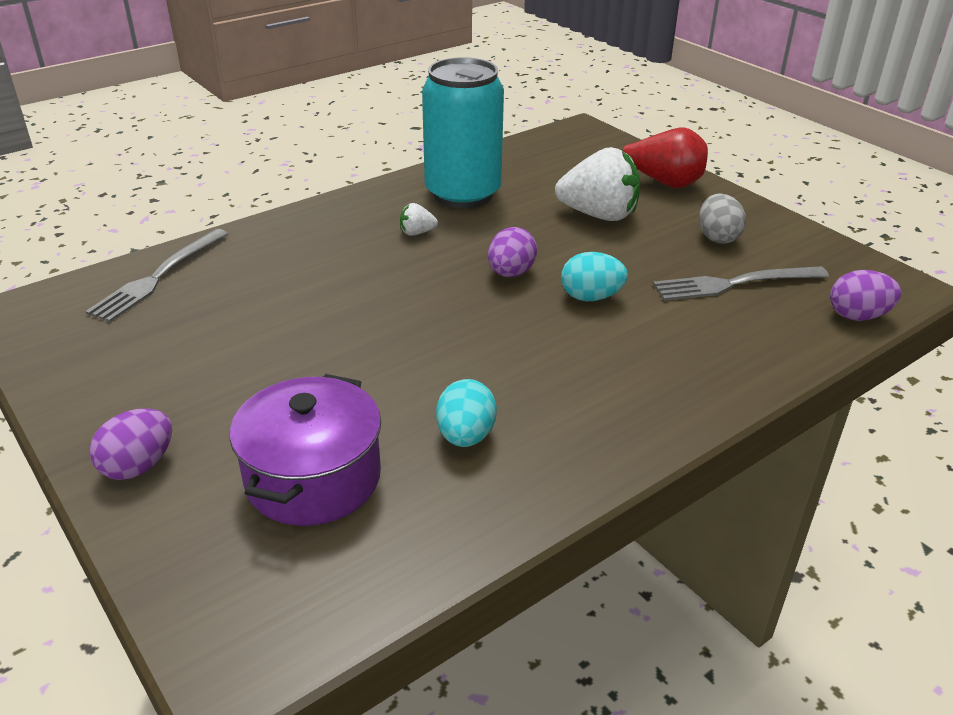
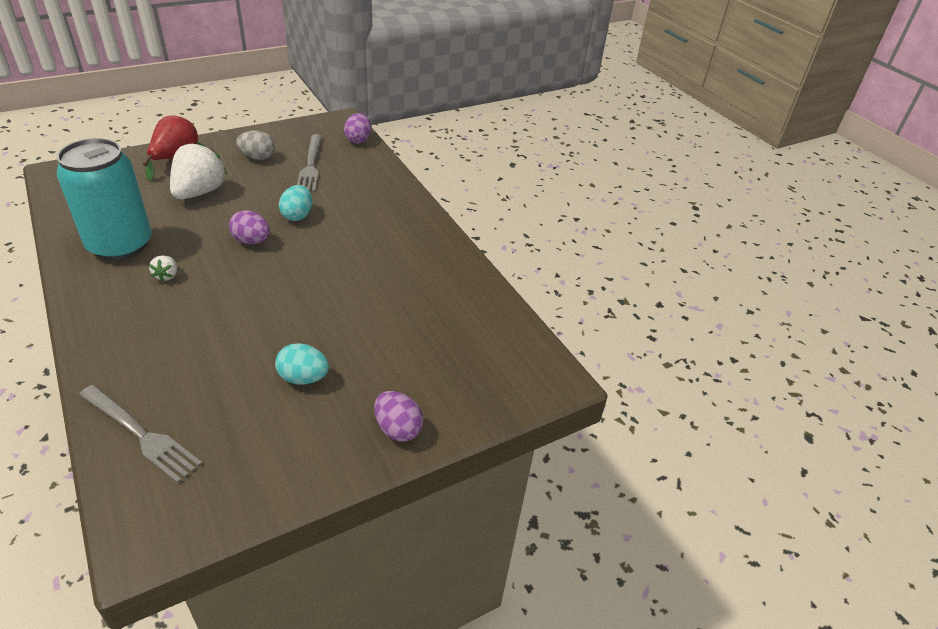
camera: 85 degrees left, 5 degrees up
(313, 478) = (430, 346): purple pot -> none
(465, 436) = (411, 283): turquoise egg -> turquoise egg (303, 378)

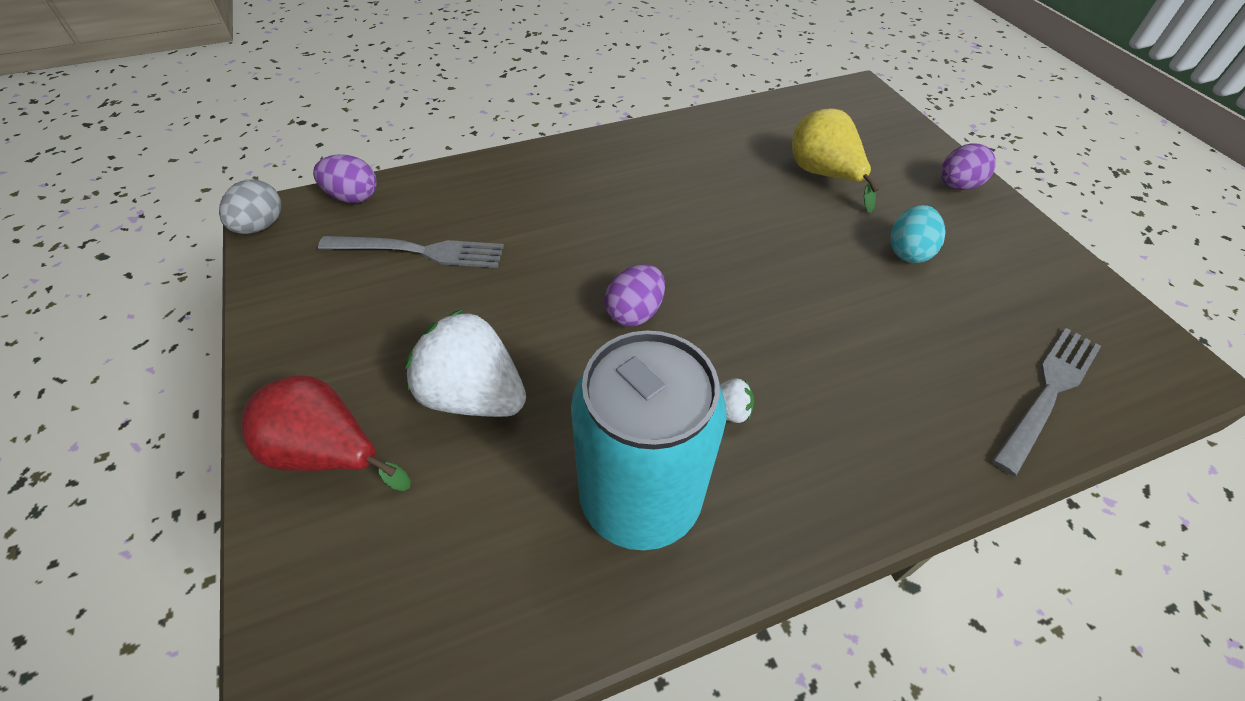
camera: 80 degrees left, 10 degrees up
(258, 157) = (368, 320): grey egg -> grey egg (261, 226)
(297, 215) = (569, 263): turquoise egg -> none
(403, 337) = (823, 175): none -> yellow pear

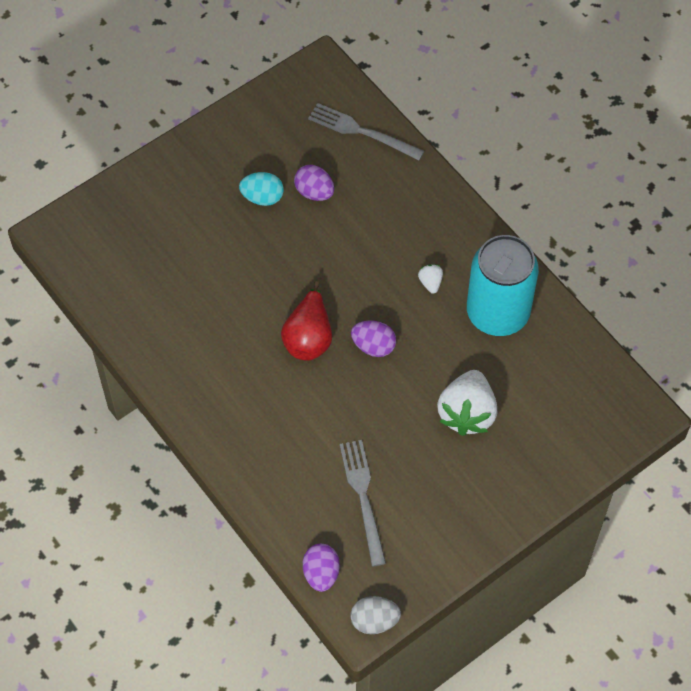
camera: 105 degrees left, 10 degrees up
(328, 453) = (529, 471): red pear -> red pear (308, 337)
(823, 175) = (189, 253): yellow pear -> none
(957, 186) = (176, 167): purple egg -> purple egg (314, 192)

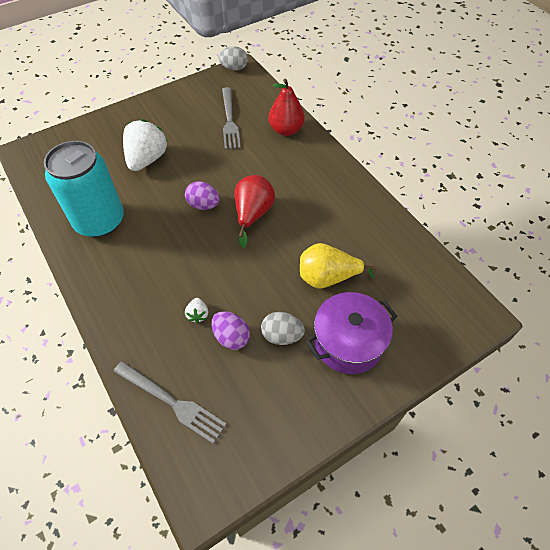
camera: 175 degrees left, 5 degrees down
(194, 196) = (348, 342): none -> purple pot
(215, 262) = (327, 278): none -> yellow pear
(262, 197) = (282, 335): turquoise egg -> grey egg
(276, 484) = (286, 130): none -> red pear
(321, 573) = (262, 88): purple egg -> none
(430, 283) = (146, 248): white strawberry -> white strawberry (198, 314)

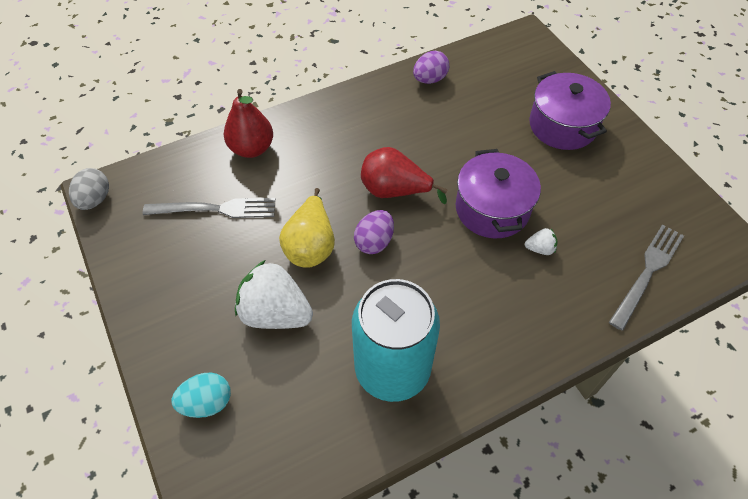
camera: 85 degrees left, 0 degrees up
(90, 138) = (207, 402): none -> turquoise egg
(231, 337) = (565, 218): purple egg -> purple egg (430, 79)
(238, 280) = (492, 209): none -> purple pot
(282, 335) = (560, 175): grey egg -> none
(327, 278) = (487, 132): yellow pear -> yellow pear (311, 245)

